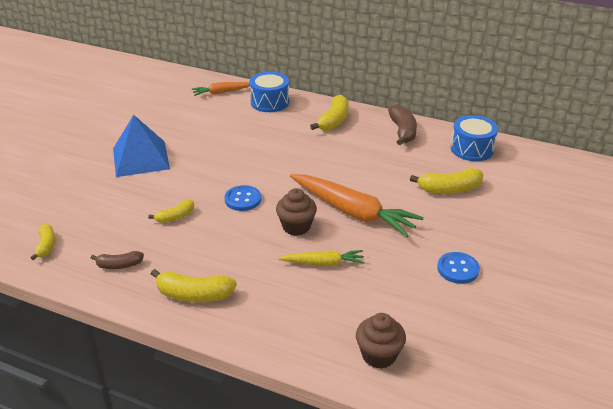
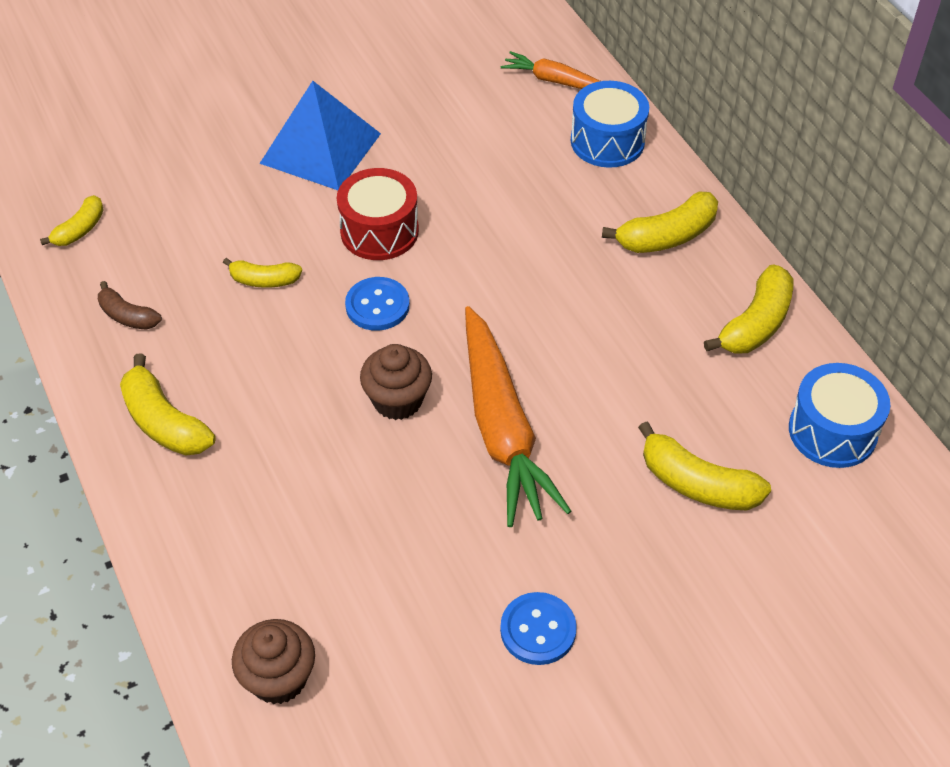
camera: 40 degrees right, 15 degrees up
(209, 174) = (379, 231): none -> red drum
(323, 263) = (367, 486): yellow carrot -> none
(402, 131) = (755, 324): brown banana -> yellow banana

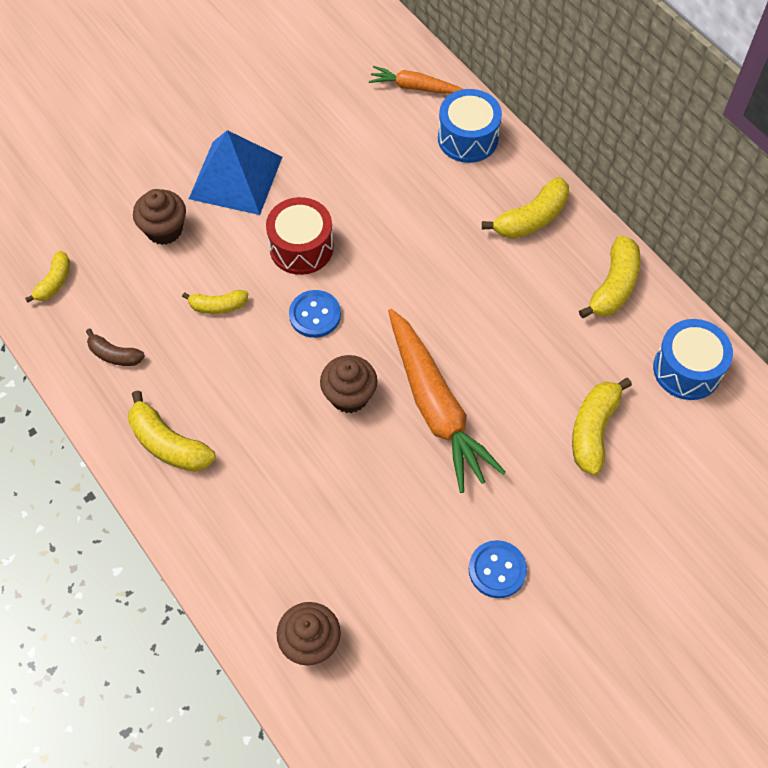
camera: 10 degrees left, 10 degrees up
(222, 192) = (164, 230): none -> brown cupcake
(697, 484) = (593, 430): yellow banana -> yellow banana turned 90 degrees clockwise

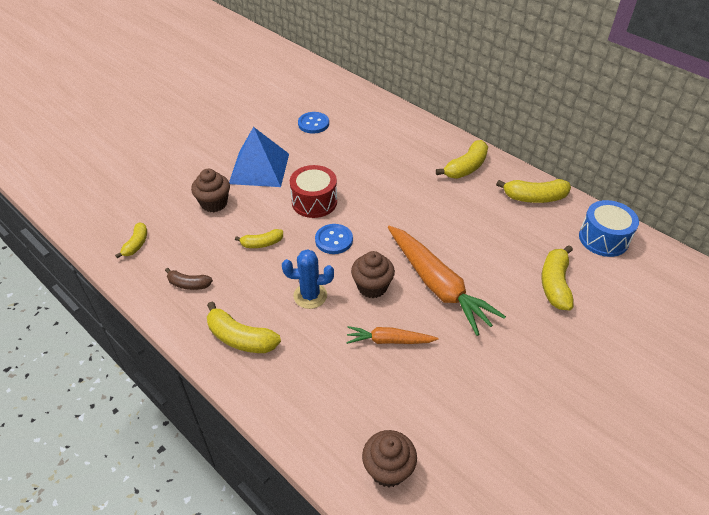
camera: 10 degrees left, 15 degrees down
(266, 396) = (310, 296): none -> blue cactus
(414, 87) = (367, 109): orange carrot -> orange carrot (389, 340)
(468, 138) = (410, 130): blue drum -> none
(497, 570) = (520, 389): blue button -> blue button (313, 124)
(613, 286) = (534, 197): yellow banana -> yellow banana turned 75 degrees clockwise

